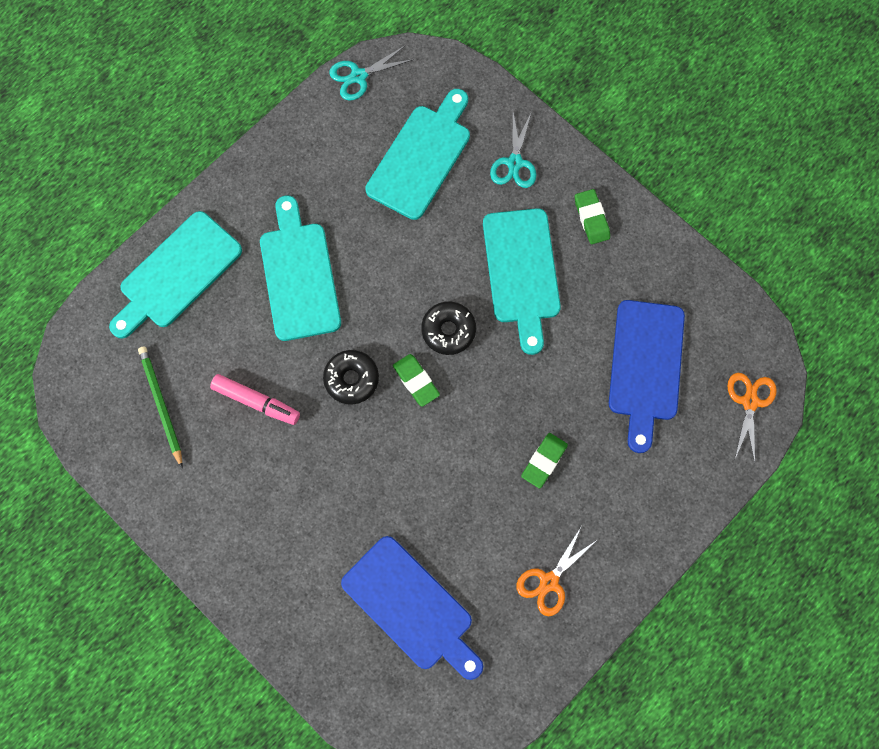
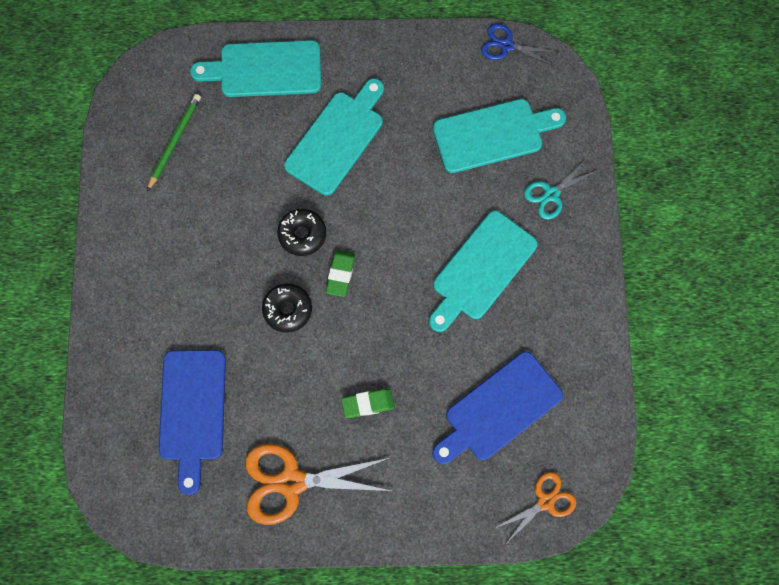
camera: 45 degrees right, 0 degrees up
(256, 402) = (231, 193): pink marker -> none
(358, 76) = (506, 45): turquoise scissors -> blue scissors
(448, 330) = (394, 262): black donut -> black donut (287, 309)
(549, 581) = (291, 482): orange scissors -> orange scissors, size x1.73
(591, 218) = (565, 278): green eraser -> none

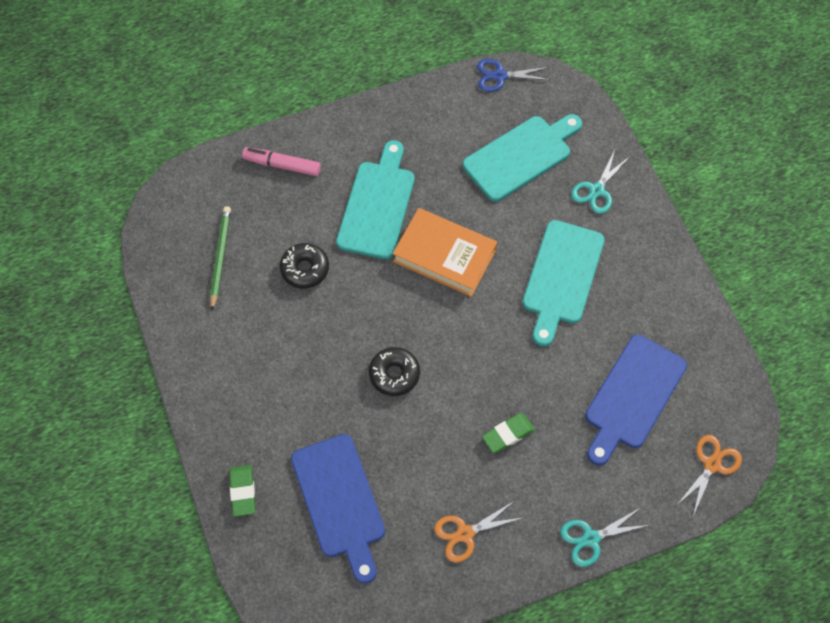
camera: 20 degrees left, 10 degrees down
(265, 69) = (282, 165): turquoise cutting board -> pink marker
(291, 482) = (465, 533): orange scissors -> orange scissors, size x0.58
(302, 234) = (380, 301): black donut -> black donut (305, 269)
(340, 274) = (431, 325): green eraser -> green eraser (243, 491)
(379, 210) = (444, 255): none -> orange book
(403, 529) = (591, 538): none -> turquoise scissors

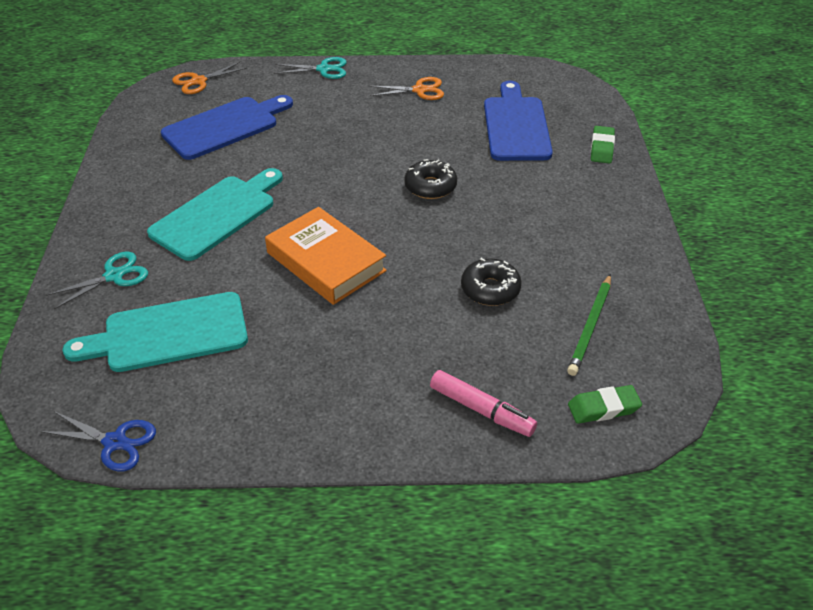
camera: 160 degrees left, 20 degrees down
(377, 205) = (375, 329): turquoise cutting board -> none
(508, 434) = (349, 130): green eraser -> green eraser (603, 408)

